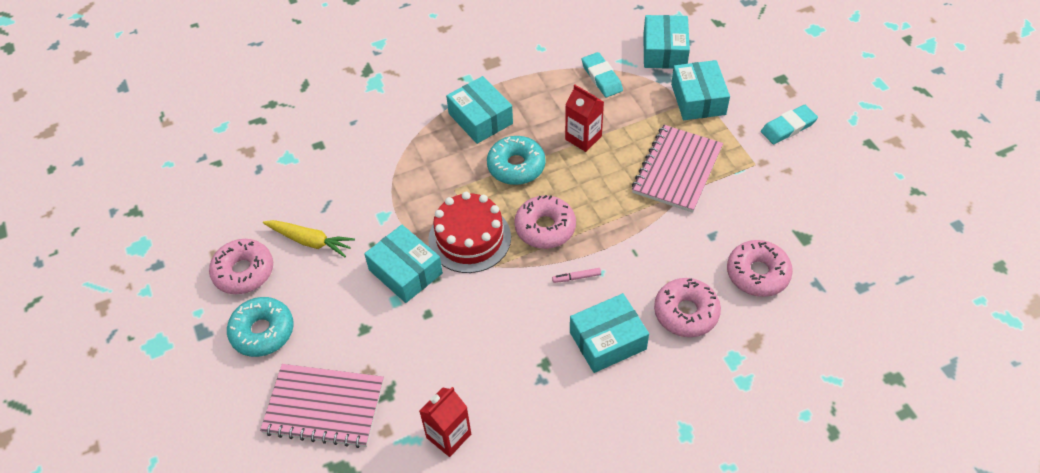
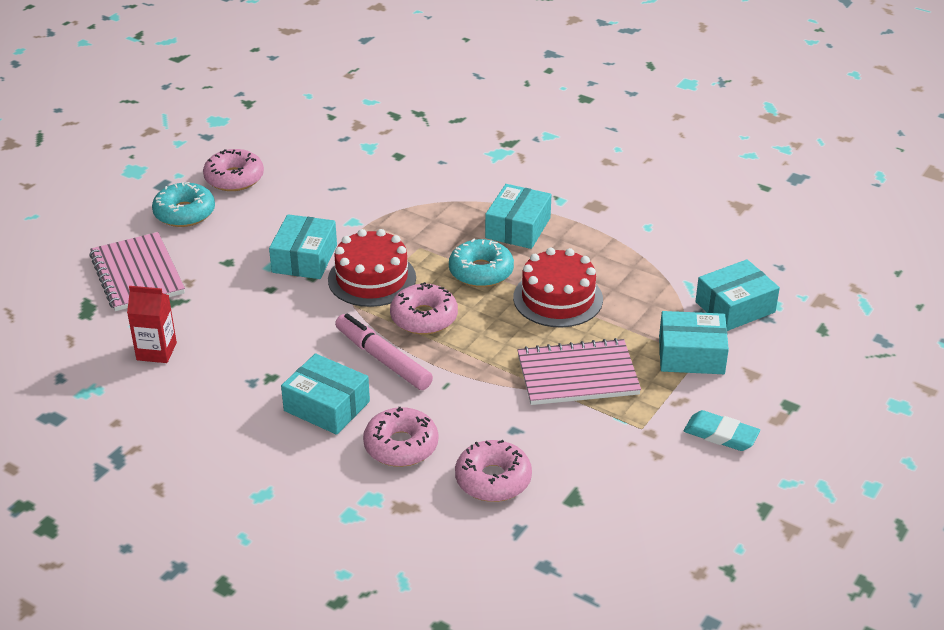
camera: 55 degrees right, 15 degrees down
(310, 241) = (293, 196): yellow carrot -> none
(576, 277) = (383, 359): pink marker -> pink marker, size x2.40
(583, 138) = (558, 298): red carton -> red cake
(601, 77) = (650, 280): turquoise eraser -> none
(698, 99) = (691, 355): turquoise box -> turquoise box turned 45 degrees clockwise

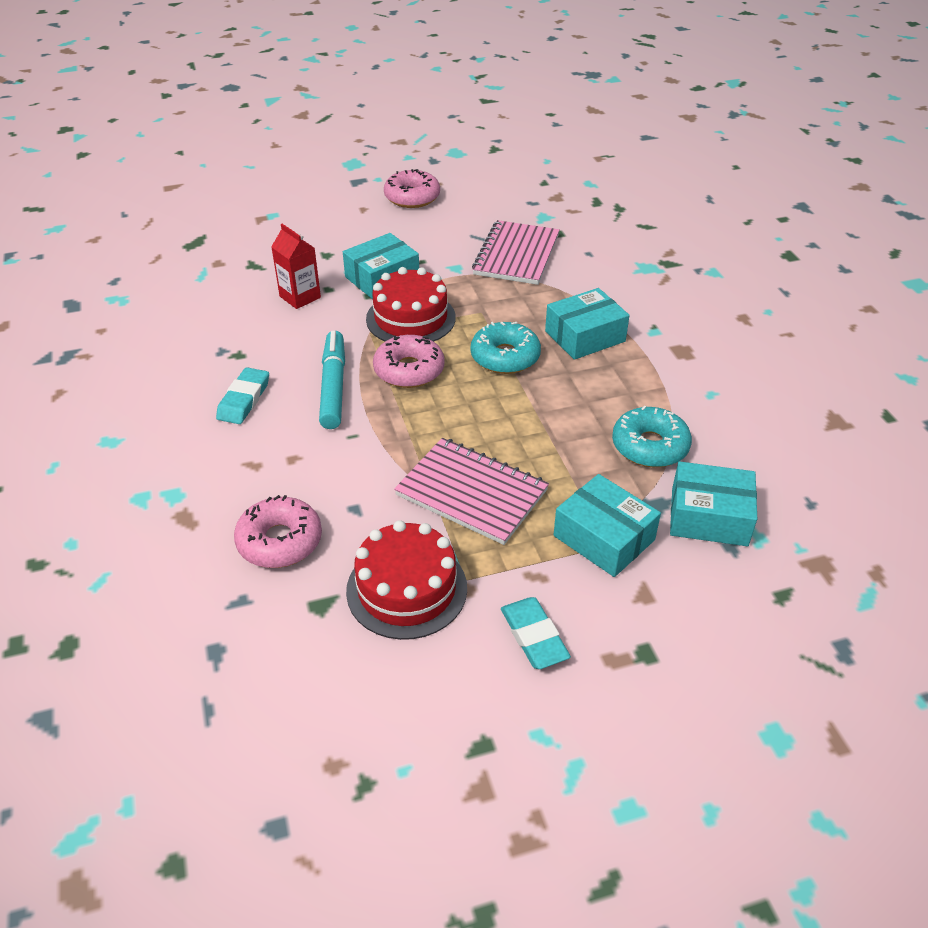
camera: 40 degrees right, 5 degrees up
(137, 274) = (257, 234): pink notebook -> pink notebook (516, 255)
(156, 351) = (193, 294): red carton -> red carton (300, 297)
(184, 213) = (345, 207): turquoise donut -> turquoise donut (650, 446)
(326, 406) = (244, 400): turquoise box -> turquoise eraser
(383, 359) = (333, 386): pink marker -> turquoise marker
(401, 446) = (251, 465): pink donut -> none
(558, 298) = (542, 414): red cake -> red cake (407, 589)

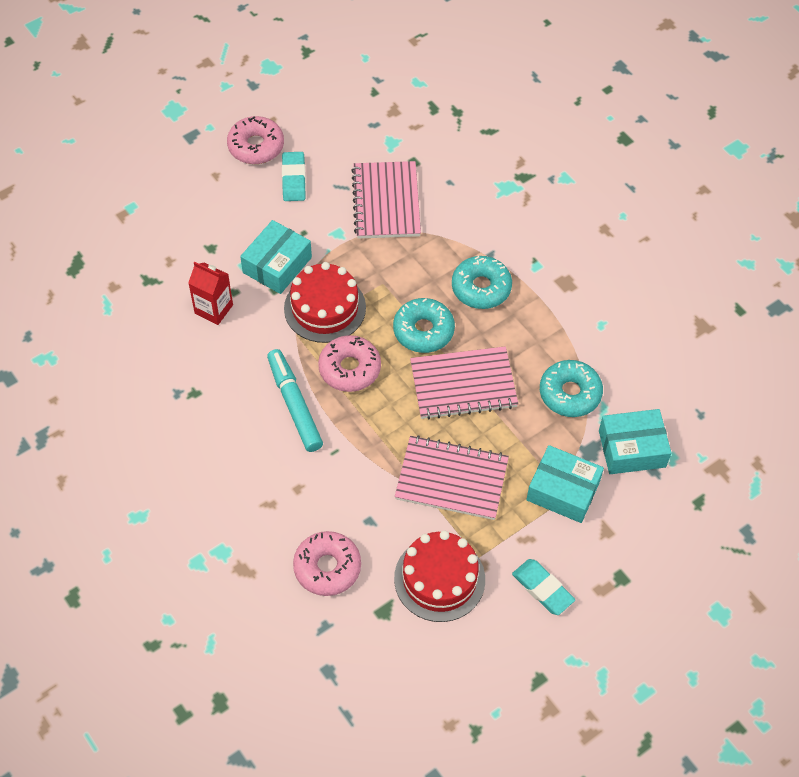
camera: 20 degrees left, 15 degrees up
(244, 400) = (226, 441): turquoise eraser -> turquoise eraser (294, 179)
(527, 410) = (463, 384): none -> pink notebook
(585, 336) = (481, 288): turquoise box -> turquoise donut

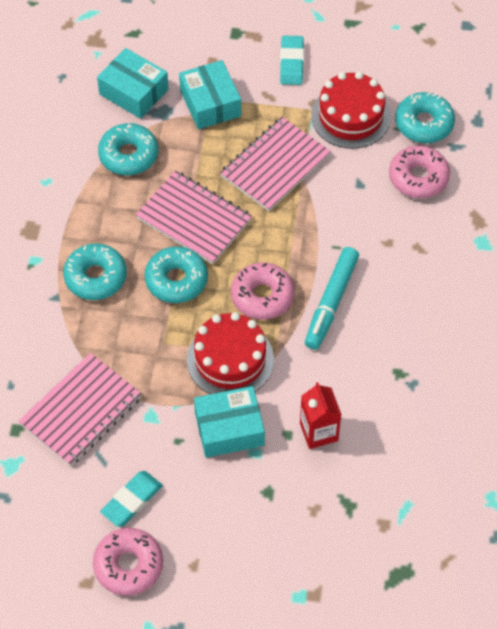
camera: 135 degrees left, 0 degrees up
(371, 626) = (424, 124): none -> turquoise donut
(451, 479) = (275, 166): pink notebook -> pink notebook turned 75 degrees clockwise

